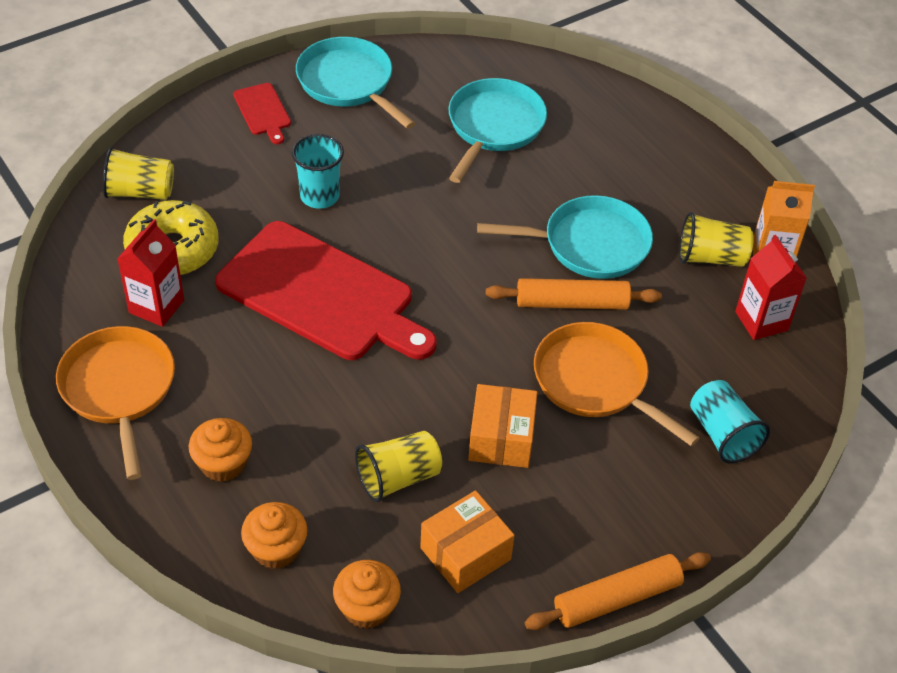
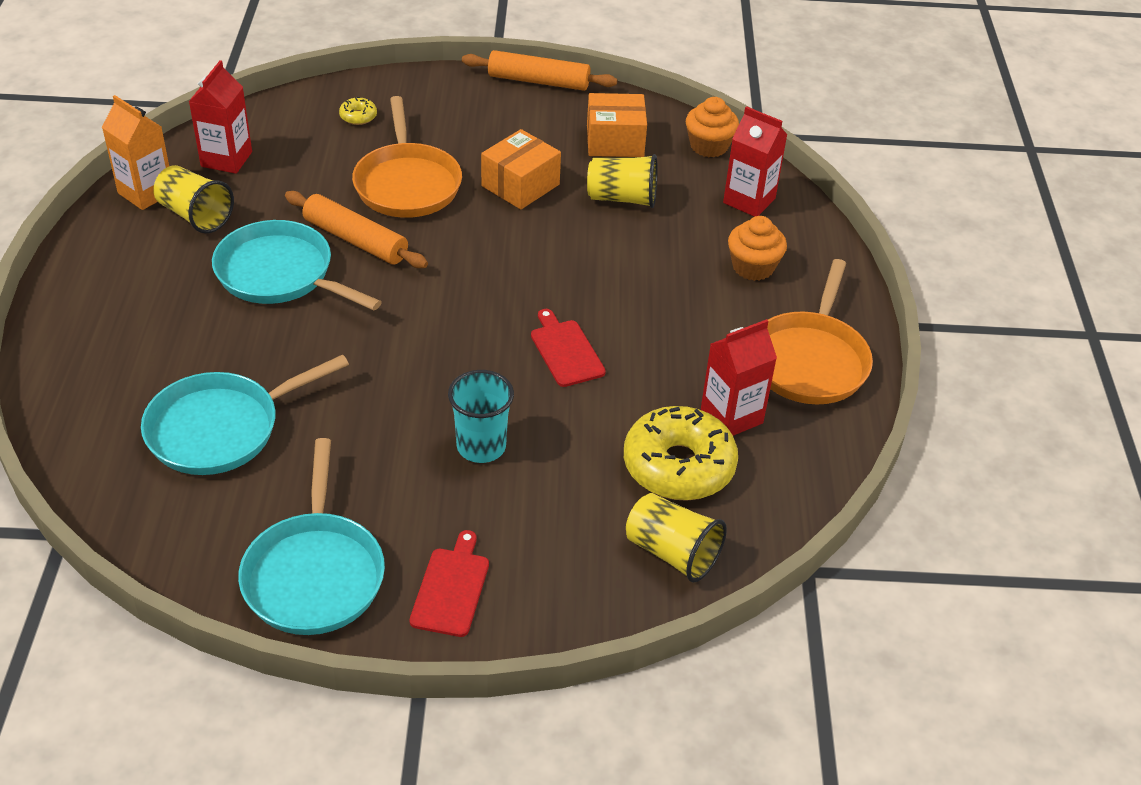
camera: 145 degrees left, 5 degrees down
(276, 549) = (749, 201): orange cupcake -> red carton
(321, 295) = (566, 351): red cutting board -> red cutting board, size x0.42
(722, 434) = (358, 116): turquoise cup -> yellow donut

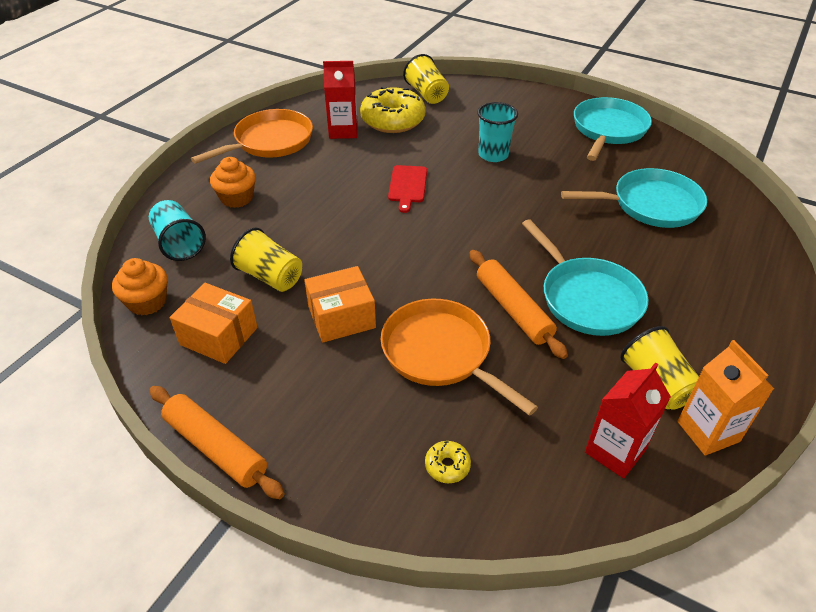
camera: 150 degrees left, 0 degrees up
(407, 184) = (441, 353): orange pan -> orange pan turned 60 degrees counterclockwise
(451, 588) = (541, 109): red cutting board -> none
(749, 201) = (179, 243): red carton -> turquoise cup

